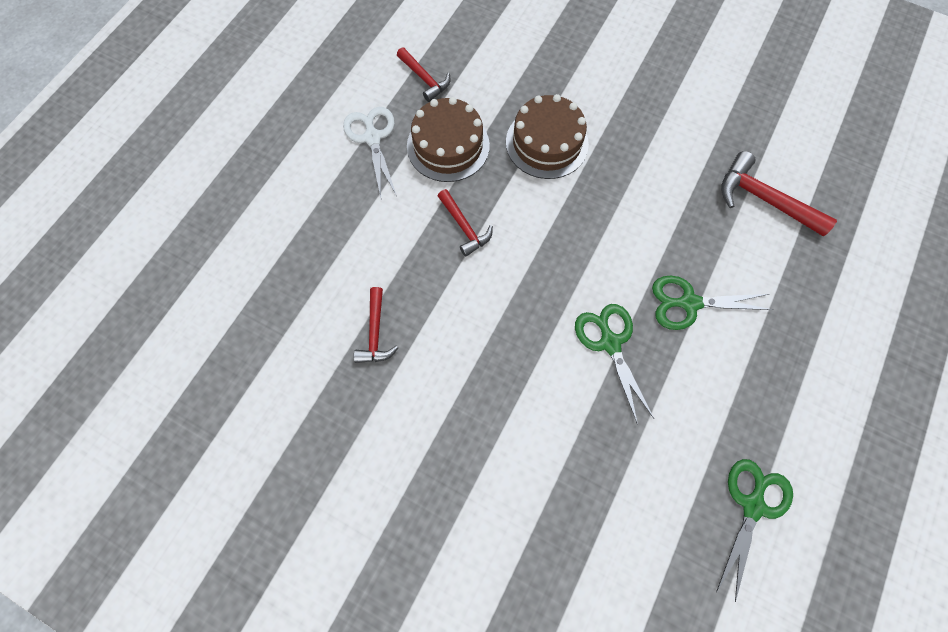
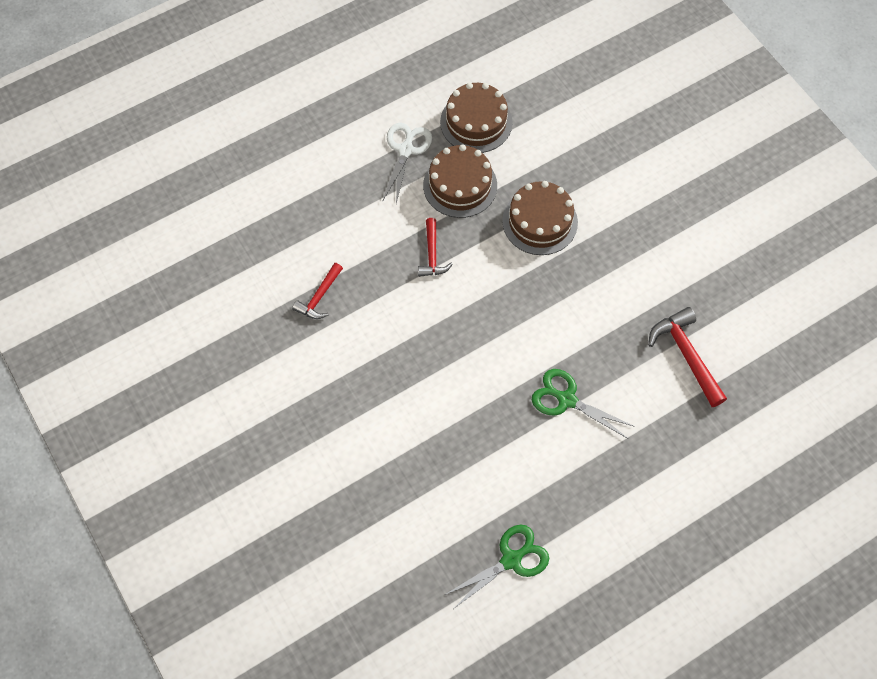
camera: 30 degrees right, 5 degrees down
(425, 79) = (476, 122): red hammer -> brown cake
(610, 342) = (485, 395): green scissors -> none

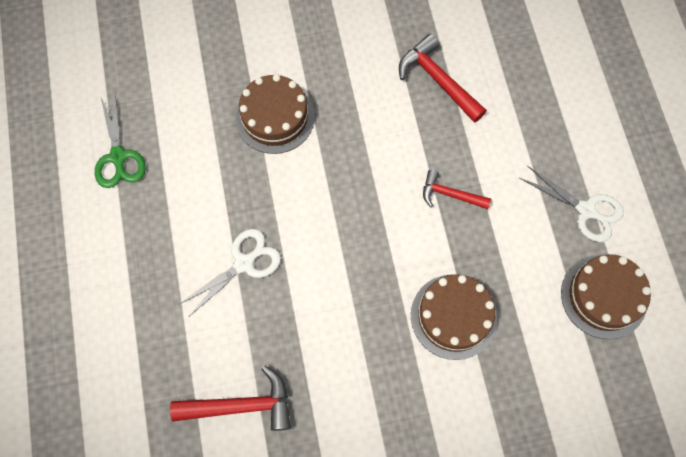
camera: 110 degrees right, 5 degrees up
(319, 297) = (437, 80): red hammer -> red hammer, size x1.57
(460, 185) = (525, 250): brown cake -> brown cake (275, 117)
(566, 399) = (244, 263): green scissors -> white scissors

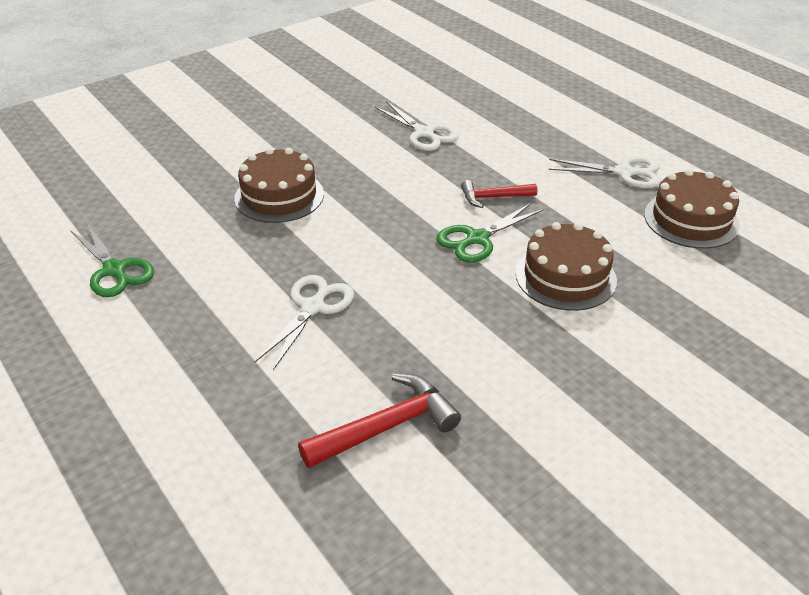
camera: 25 degrees left, 30 degrees down
(408, 240) = (477, 239): none -> green scissors
(437, 80) = (424, 133): red hammer -> white scissors

